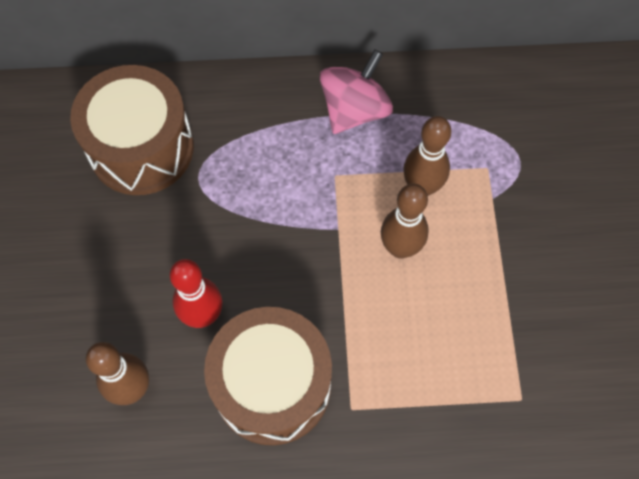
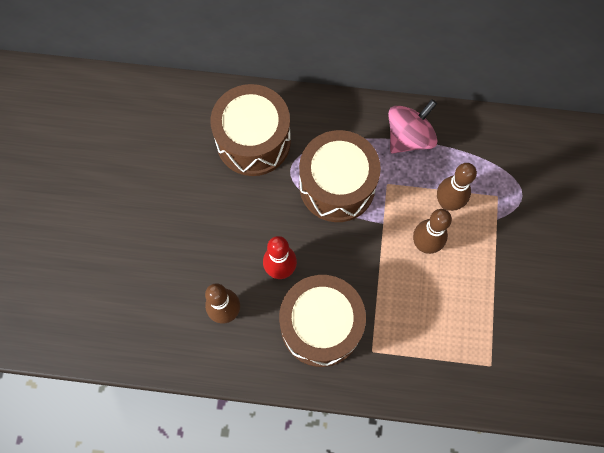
camera: 10 degrees right, 5 degrees up
(266, 189) = (337, 186): none -> brown drum

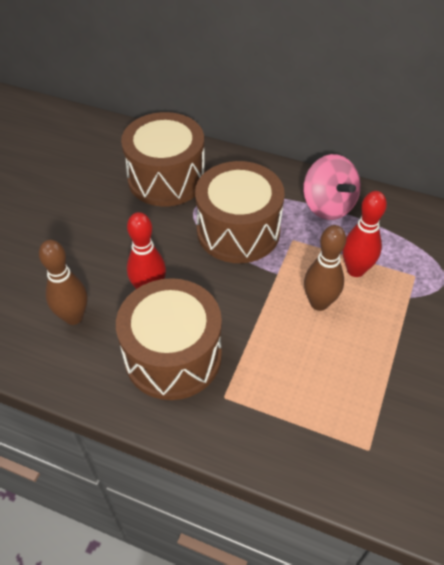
camera: 15 degrees right, 20 degrees down
(409, 137) = (328, 205): pink spinning top -> pink spinning top turned 90 degrees clockwise
(447, 203) = (355, 270): brown bowling pin -> red bowling pin

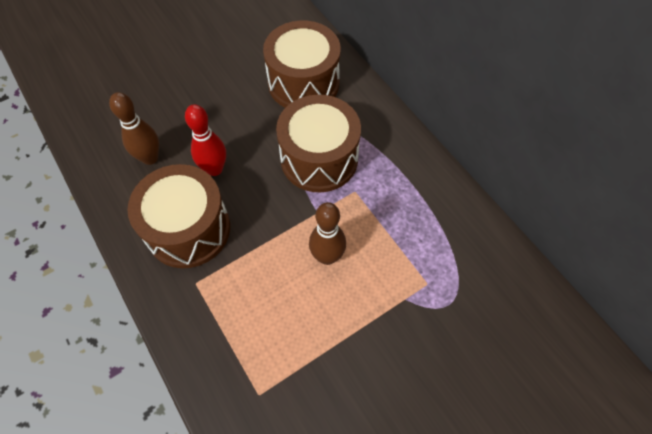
camera: 35 degrees right, 10 degrees up
(328, 205) = (411, 178): pink spinning top -> none
(355, 270) = (381, 248): red bowling pin -> none

